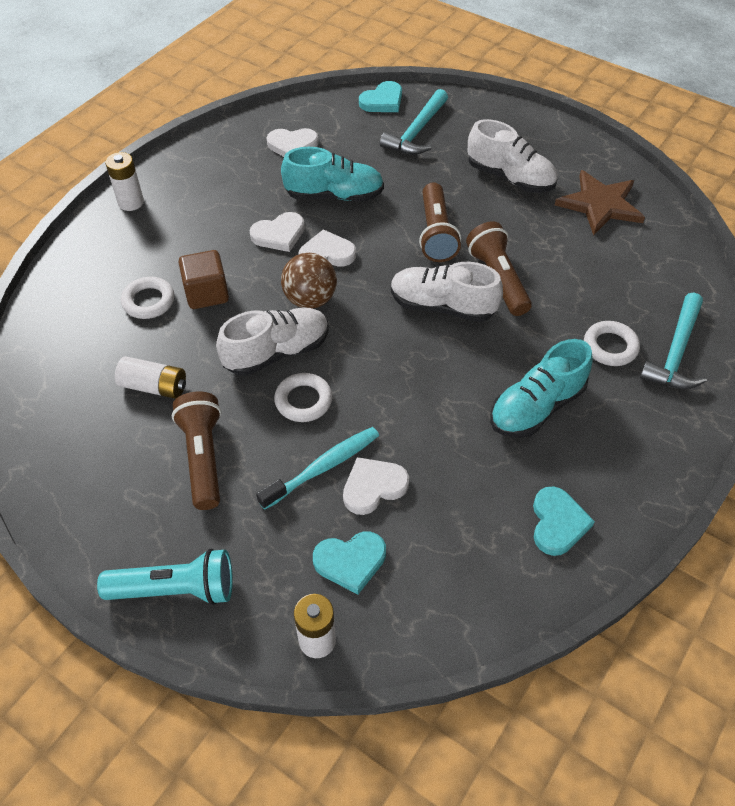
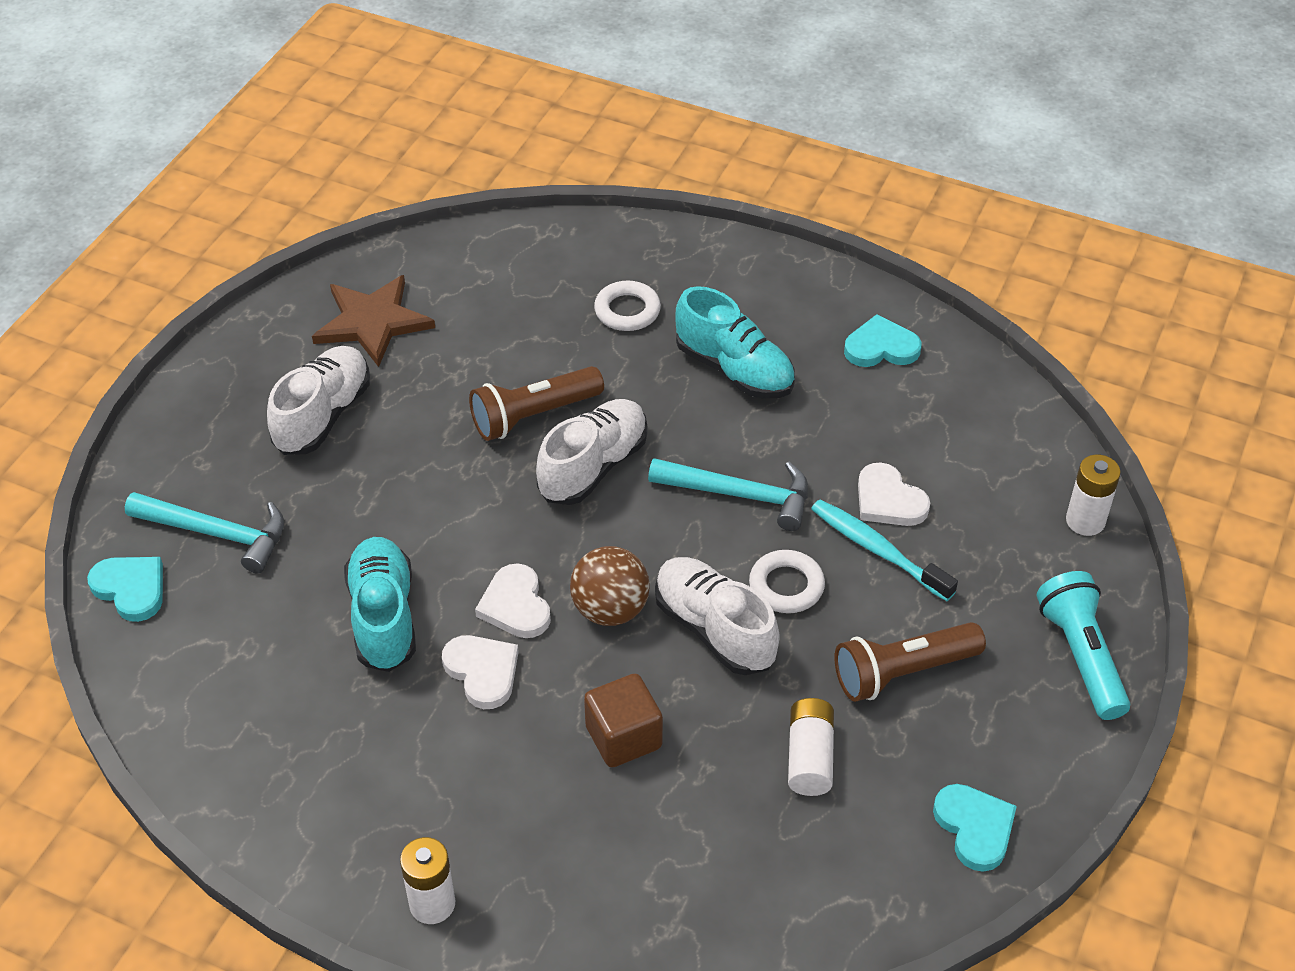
camera: 100 degrees left, 5 degrees down
(148, 301) = (654, 810): white ring -> none
(292, 145) = (260, 695): white heart -> none
(350, 561) = (988, 507): turquoise heart -> turquoise heart (975, 828)
(436, 234) = (455, 486): brown flashlight -> none
(442, 306) = (593, 466): white shoe -> white shoe turned 150 degrees counterclockwise
(676, 352) = (623, 258): turquoise hammer -> turquoise hammer (739, 495)

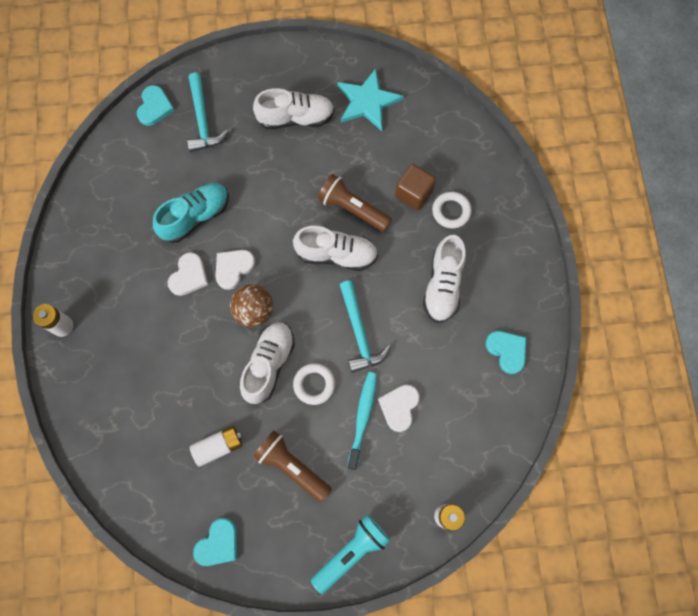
camera: 60 degrees right, 25 degrees up
(372, 322) = (367, 102): brown star -> turquoise star
(623, 737) = (186, 357): brown cube -> brown cube (413, 193)
(734, 370) = (443, 285): turquoise shoe -> white shoe

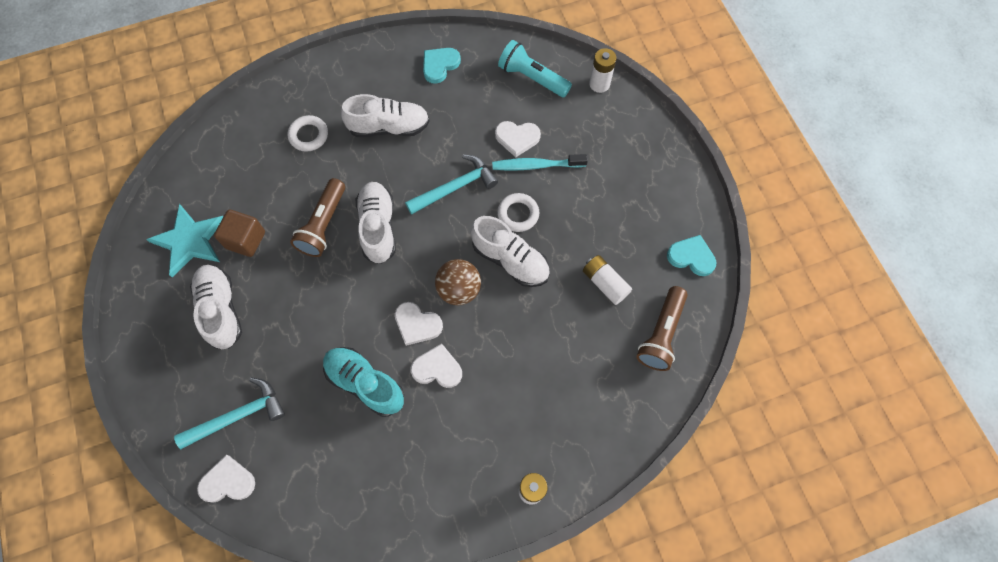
camera: 105 degrees left, 5 degrees down
(154, 107) = (228, 482): turquoise heart -> white heart
(269, 364) = (510, 260): white shoe -> white shoe turned 150 degrees counterclockwise
(291, 466) = (601, 213): brown flashlight -> brown flashlight (661, 334)
(351, 552) = (655, 147): turquoise flashlight -> turquoise flashlight (532, 78)
(413, 193) = (295, 172): brown cube -> brown cube (245, 240)

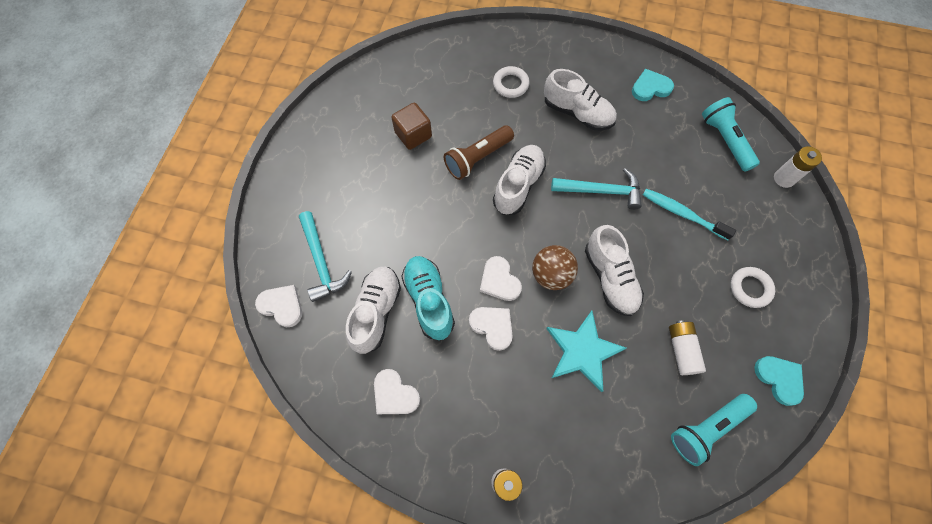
camera: 35 degrees right, 0 degrees up
(190, 241) = (374, 112): turquoise star -> turquoise star (582, 351)
(221, 310) = (362, 176): white shoe -> white shoe (376, 312)
(238, 416) = (321, 261): turquoise hammer -> turquoise hammer turned 60 degrees clockwise
(517, 138) = (680, 182): white heart -> white heart (394, 394)
(518, 214) = (641, 244): white ring -> white ring (750, 288)
(661, 334) = (706, 428): brown flashlight -> turquoise flashlight

